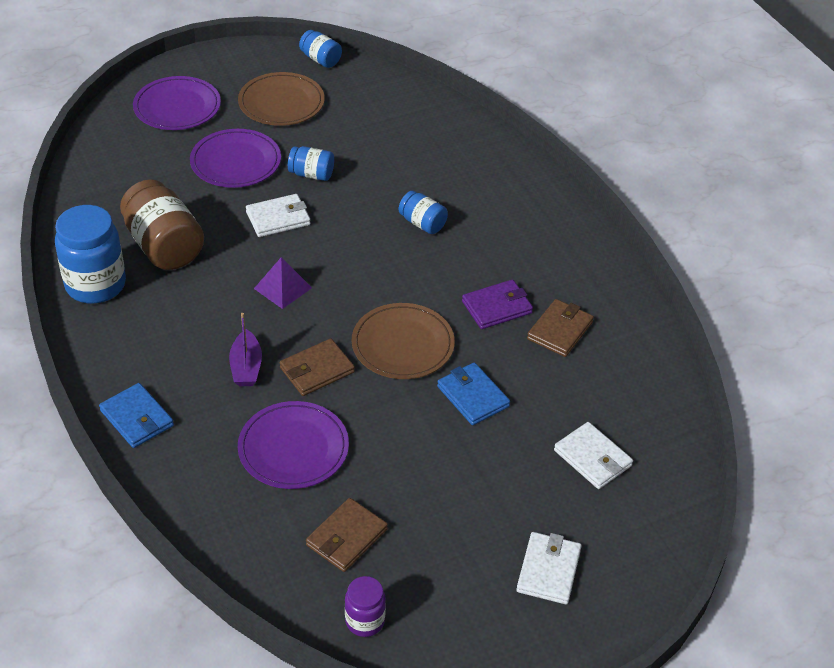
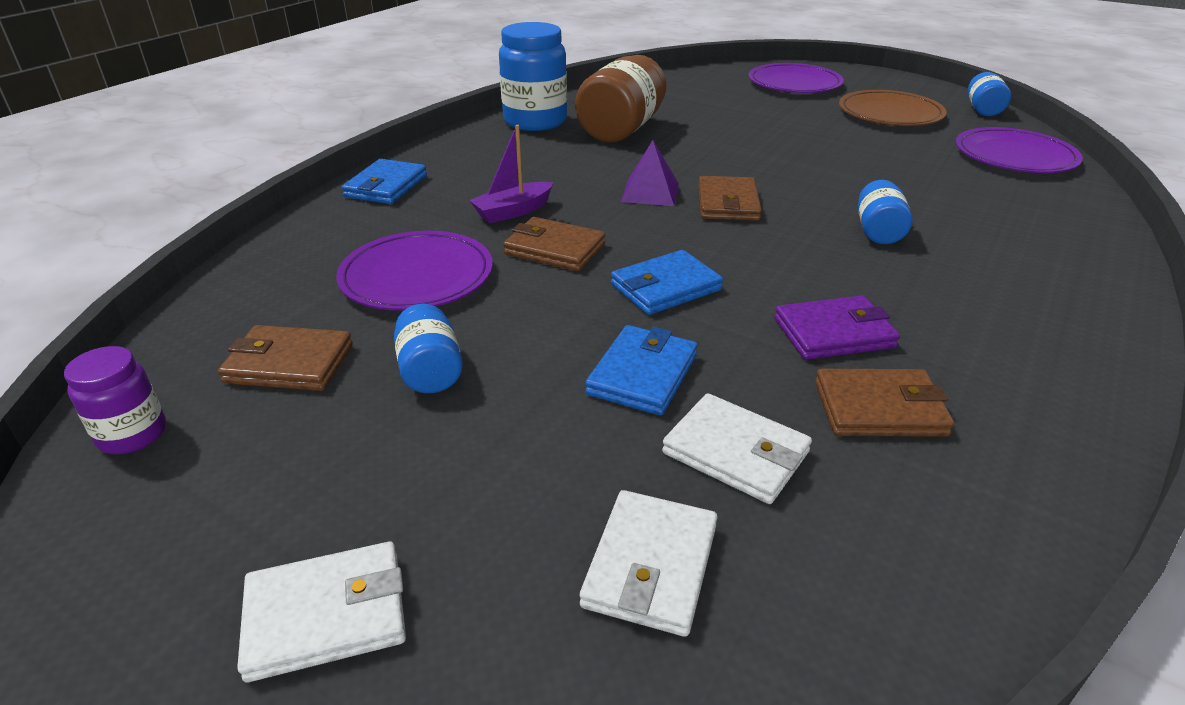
camera: 60 degrees right, 10 degrees down
(236, 162) = (777, 121): purple plate -> purple plate (1014, 156)
(278, 218) = (740, 160): white wallet -> white wallet (735, 452)
(311, 174) = (829, 154): blue jar -> blue jar (430, 371)
(332, 262) = (728, 203): none -> brown wallet
(402, 344) = (665, 287): brown plate -> blue wallet
(497, 307) = (833, 333): purple wallet -> purple wallet turned 45 degrees counterclockwise

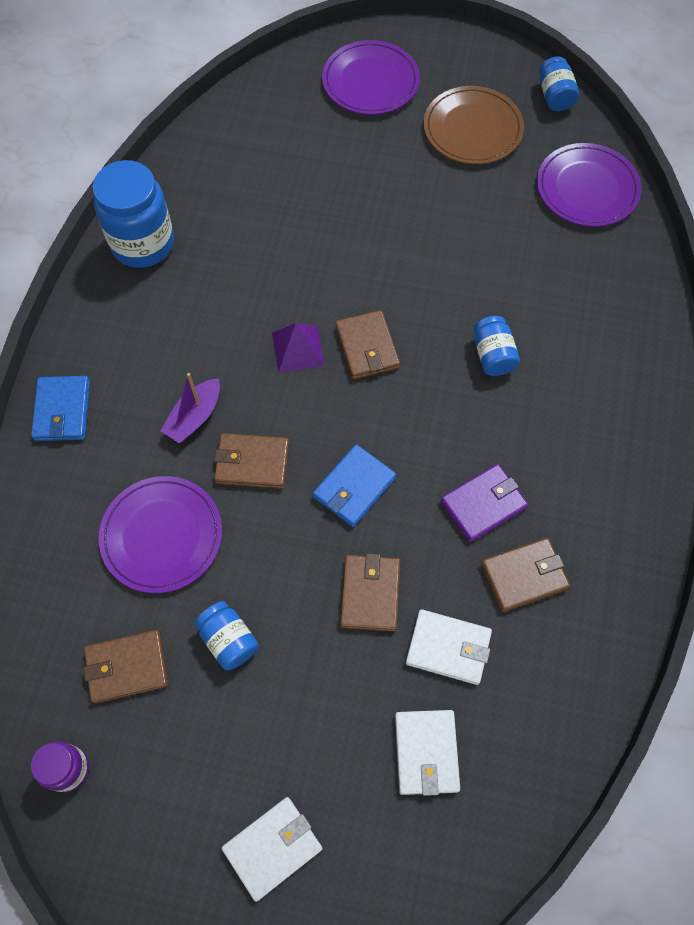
camera: 20 degrees left, 30 degrees up
(621, 129) = (232, 236): brown jar -> none
(642, 374) = (370, 594): blue wallet -> brown wallet

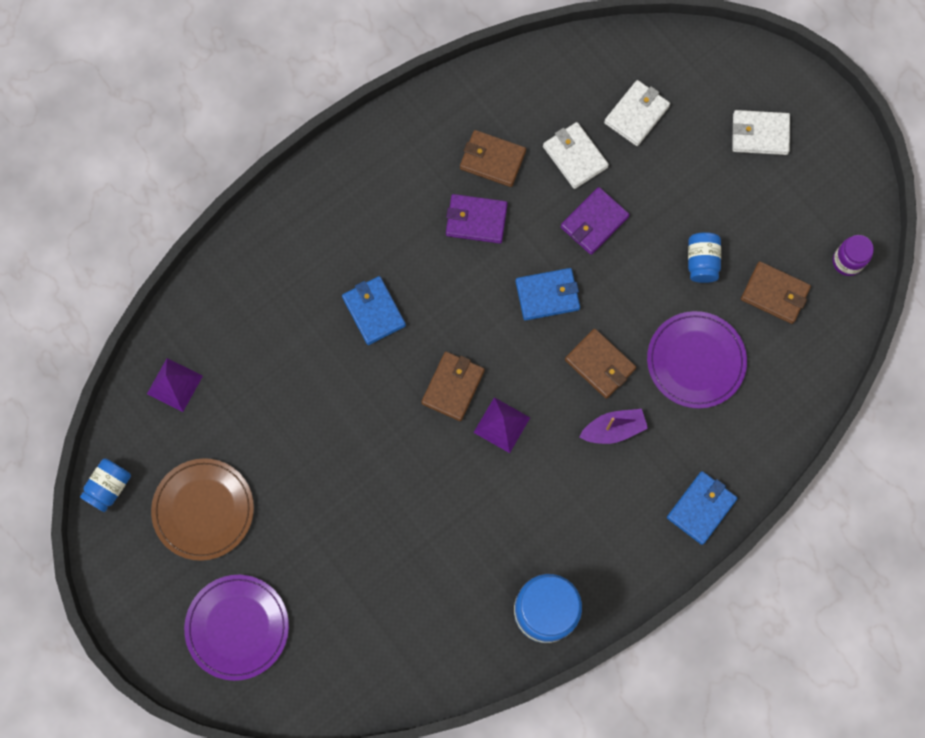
camera: 140 degrees left, 10 degrees up
(370, 594) = (594, 222): brown wallet -> purple wallet
(493, 355) = (374, 311): blue jar -> blue wallet
(587, 188) = (174, 384): purple plate -> purple pyramid

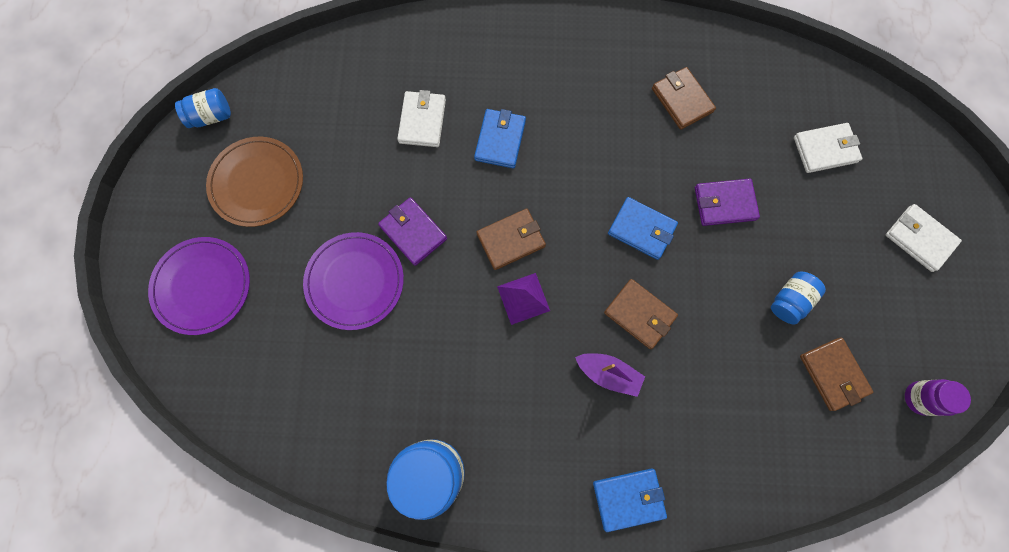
camera: 40 degrees right, 0 degrees up
(174, 384) = (317, 82): purple pyramid -> none
(476, 220) = (633, 133): purple wallet -> purple wallet (413, 232)
(575, 157) = (749, 144): white wallet -> white wallet (422, 121)
(600, 364) = (639, 314): brown wallet -> brown wallet turned 45 degrees counterclockwise
(695, 361) = (721, 374): purple plate -> purple plate (355, 281)

